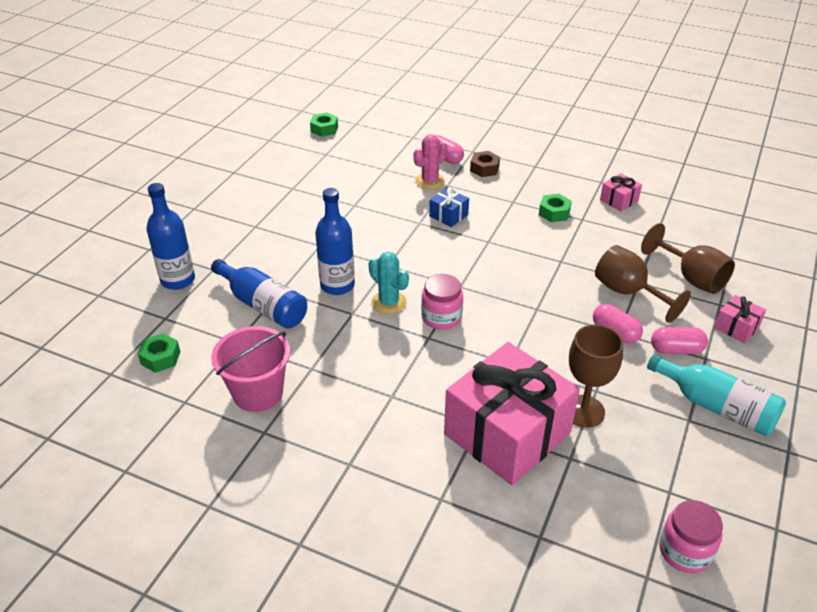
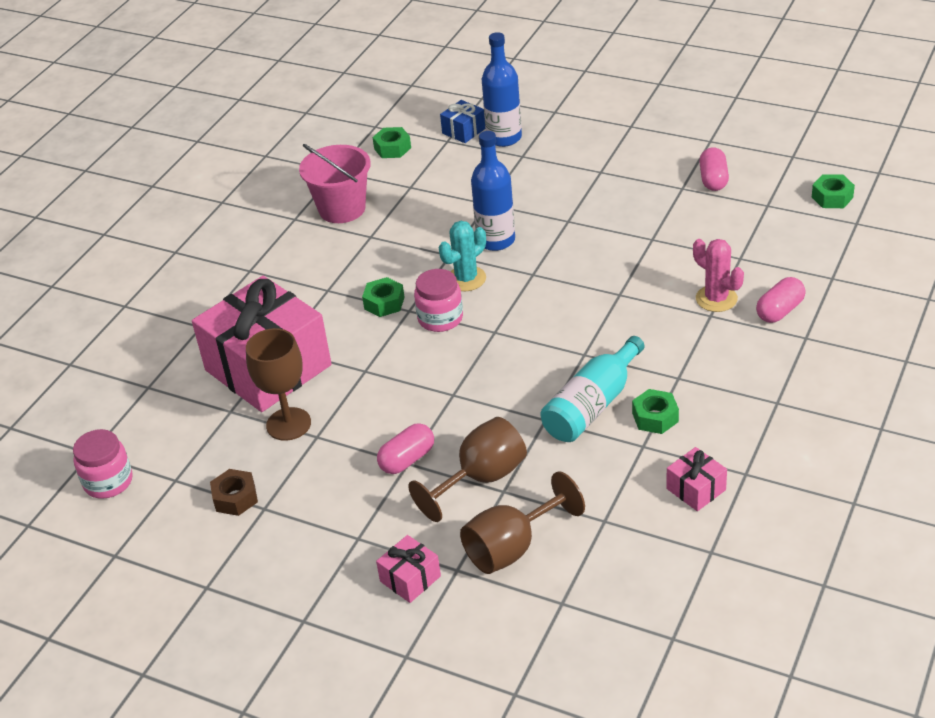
camera: 95 degrees right, 0 degrees up
(263, 305) = (464, 195): blue bottle -> none
(416, 354) = (384, 303): none -> green nut
(448, 215) = (637, 318): blue gift -> blue gift (464, 131)
(484, 168) = (759, 350): brown nut -> brown nut (235, 498)
(676, 350) = (373, 512): pink capsule -> pink capsule (713, 179)
(716, 406) = (279, 535): turquoise bottle -> turquoise bottle (592, 405)

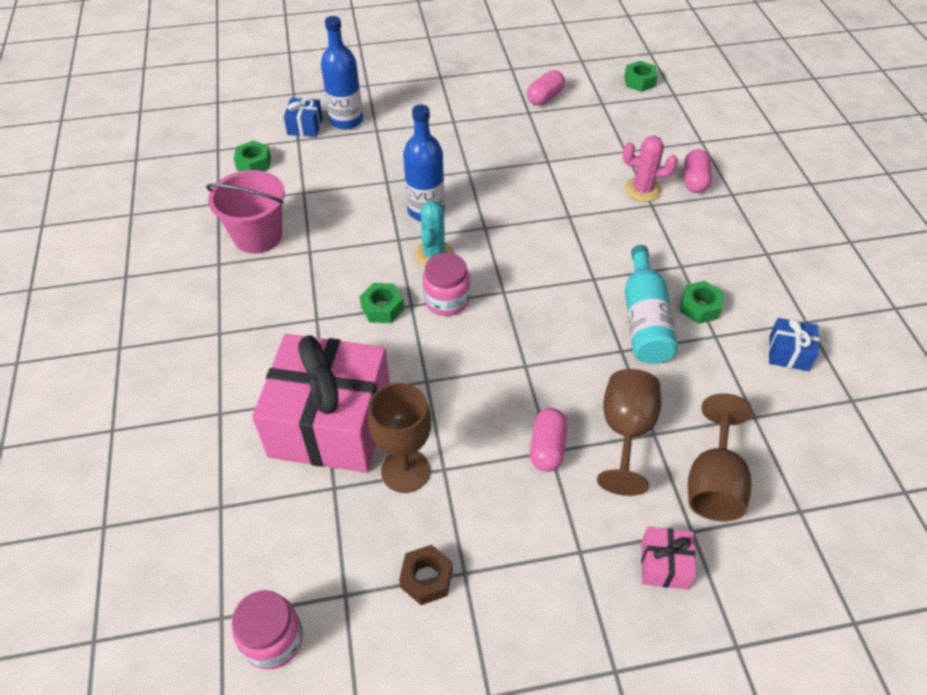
camera: 40 degrees left, 10 degrees up
(696, 489) = (788, 353): pink gift -> blue gift
(713, 179) = (545, 97): pink capsule -> pink capsule turned 75 degrees clockwise

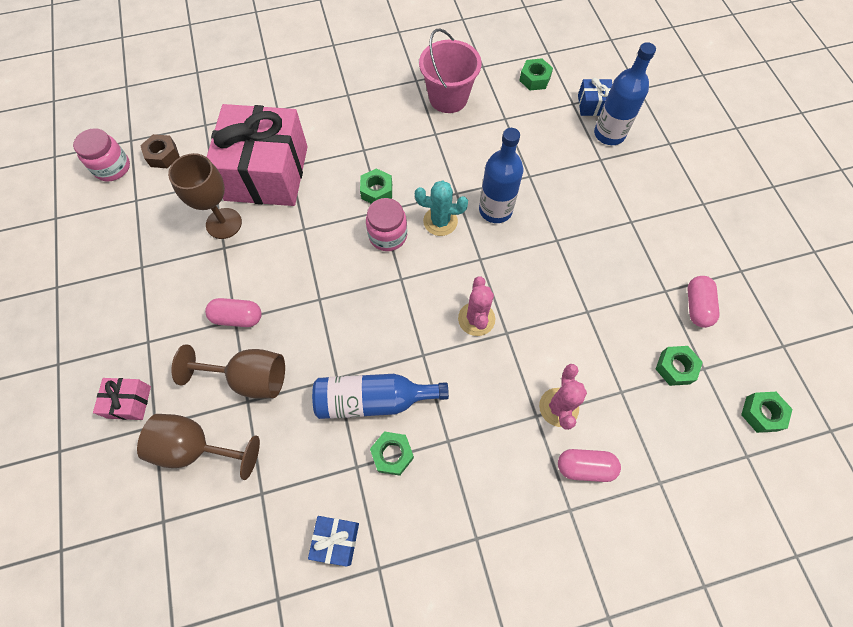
camera: 85 degrees right, 15 degrees up
(426, 578) = (140, 244): brown nut -> brown nut (163, 155)
(545, 97) = (696, 306): pink capsule -> pink capsule turned 60 degrees clockwise
(554, 236) = (476, 319): none -> pink cactus
(602, 118) = (675, 367): none -> green nut
(644, 320) = (373, 400): turquoise bottle -> blue bottle

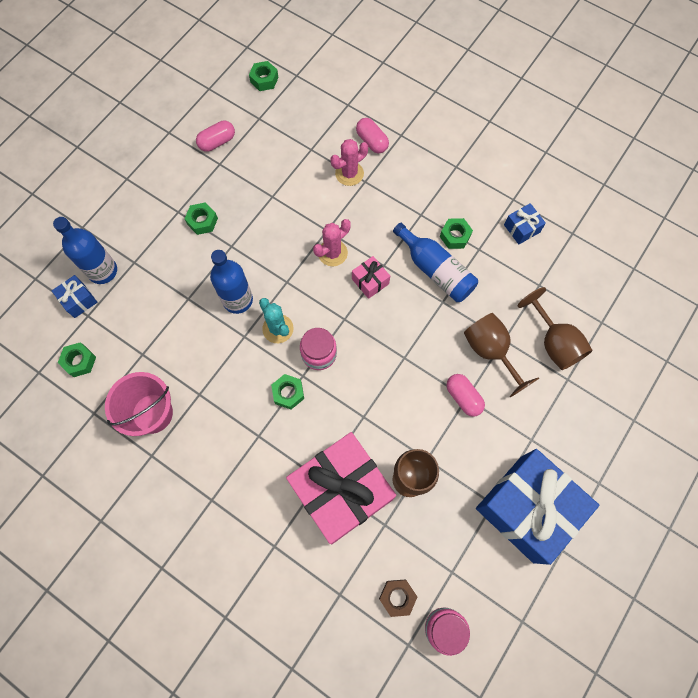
camera: 130 degrees left, 5 degrees up
(109, 288) = (527, 508): none -> blue gift
(129, 402) = (572, 409): pink gift -> pink gift (370, 281)
(675, 367) = (271, 132): green nut -> green nut (202, 221)

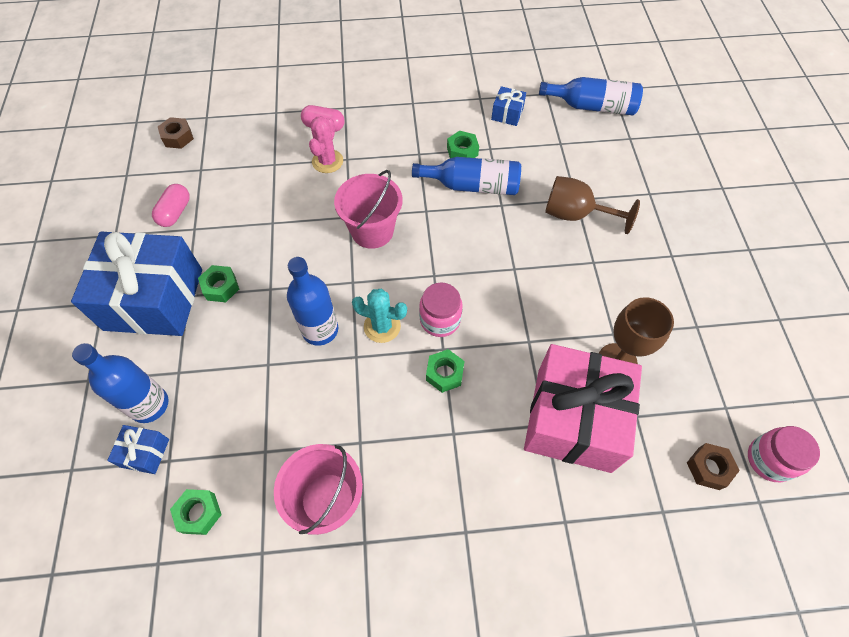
camera: 40 degrees left, 10 degrees down
(264, 80) = (178, 137): green nut -> brown nut
(332, 253) = (372, 231): pink cactus -> pink bucket
(370, 281) = (427, 230): pink gift -> none
(463, 397) = (591, 263): pink capsule -> none
(527, 508) = (723, 309): blue gift -> blue gift (154, 299)
(554, 342) = (613, 175): brown goblet -> none
(599, 272) = (592, 106): none -> blue bottle

